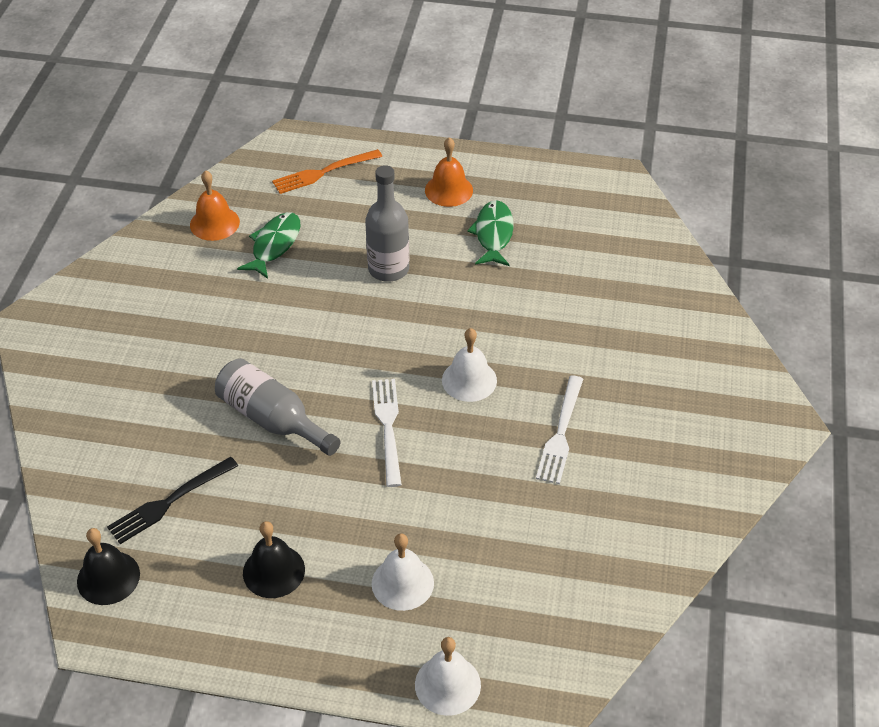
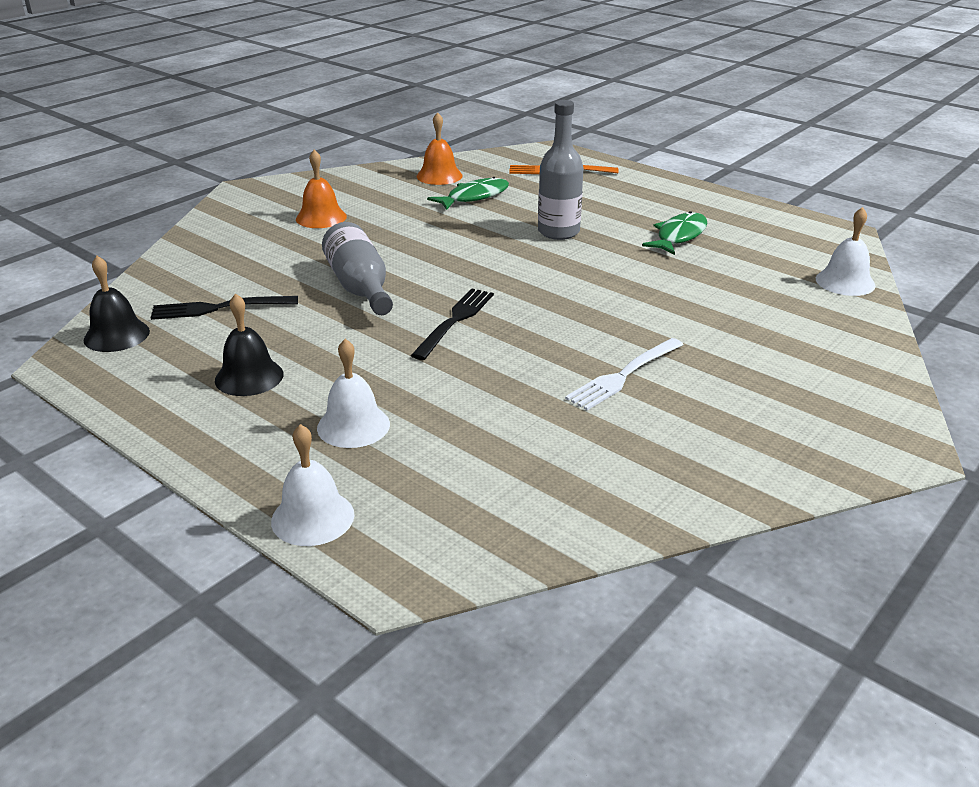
camera: 30 degrees right, 15 degrees down
(388, 426) = (455, 320): white fork -> black fork
(448, 190) = (661, 203): orange bell -> orange bell (321, 217)
(469, 380) = (564, 314): white bell -> white bell (845, 282)

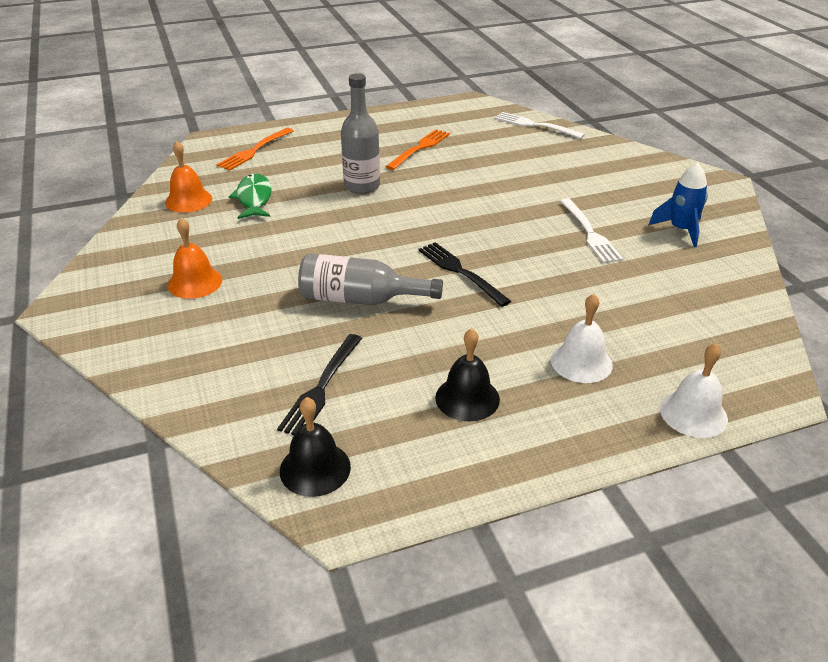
camera: 60 degrees left, 5 degrees up
(679, 236) = (420, 148): green fish -> orange fork
(714, 439) = (680, 230): none -> blue rocket
(845, 282) = (535, 125): white bell -> white fork

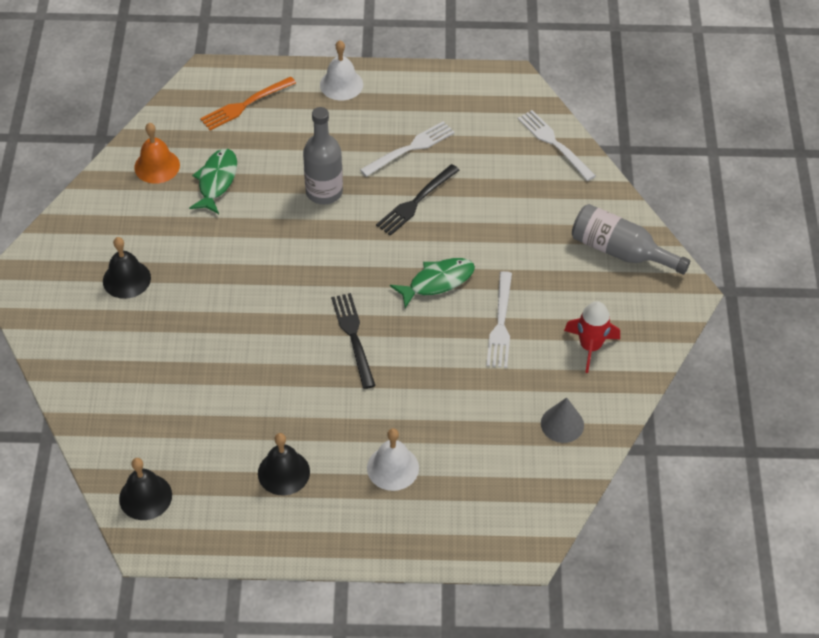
camera: 20 degrees right, 15 degrees up
(195, 282) = (126, 279): orange bell -> black bell
(321, 388) = (180, 426): black fork -> black fork (416, 202)
(360, 299) = (252, 342): grey bottle -> grey bottle (620, 251)
(420, 148) = (411, 148): orange fork -> white fork
(509, 219) = (437, 282): none -> green fish
(680, 230) = (590, 346): blue rocket -> red rocket
(693, 413) = (445, 544): white bell -> white bell (341, 84)
(710, 286) = (562, 424): none -> grey cone

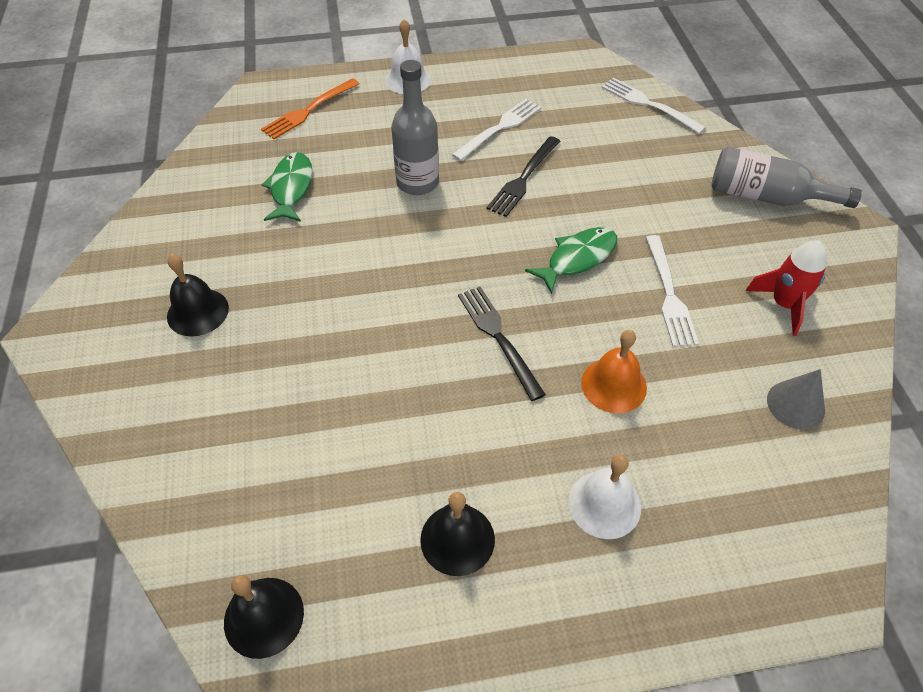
camera: 10 degrees left, 0 degrees up
(157, 166) = (218, 182): orange bell -> orange bell (614, 385)

